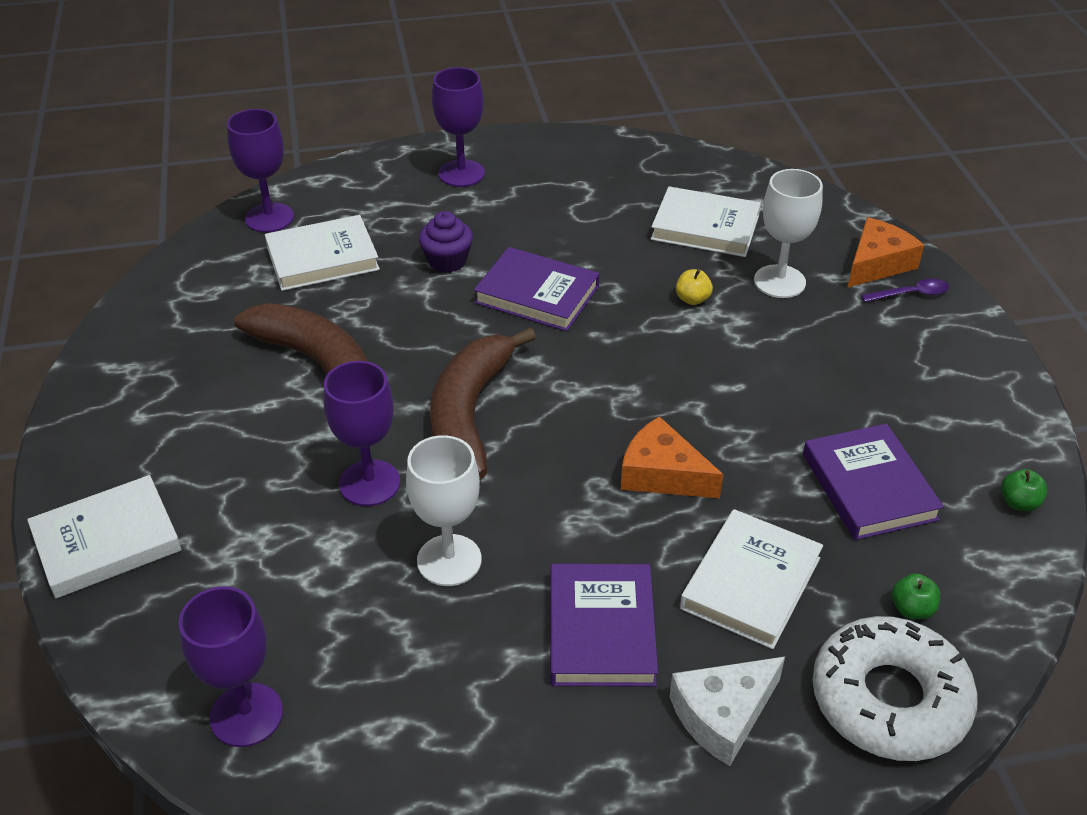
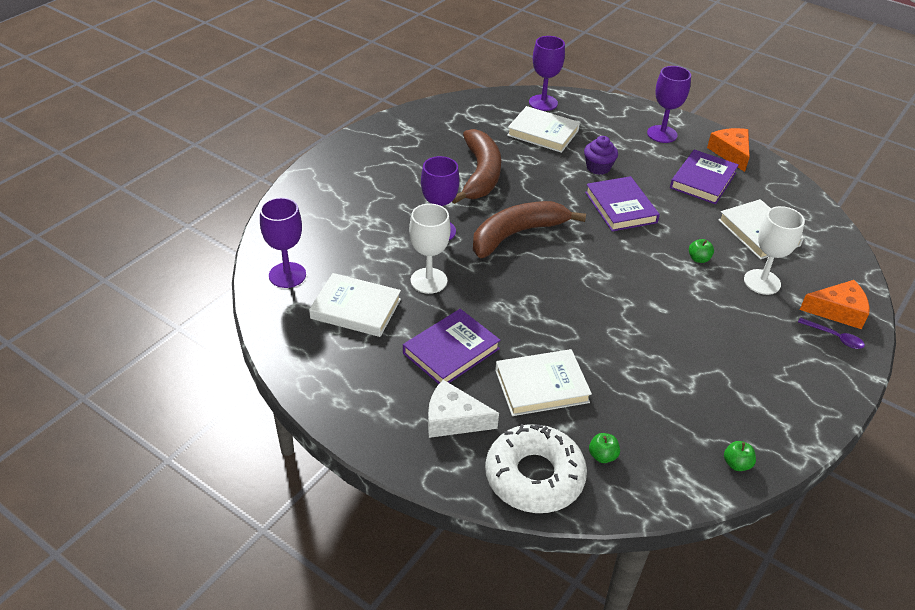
camera: 45 degrees right, 0 degrees up
(107, 542) = (319, 184): white book -> white book (356, 309)
(662, 474) = (567, 317): orange cheese -> orange cheese (731, 153)
(692, 299) = (698, 259): yellow apple -> green apple
(869, 487) = (663, 396): purple book -> purple book (703, 180)

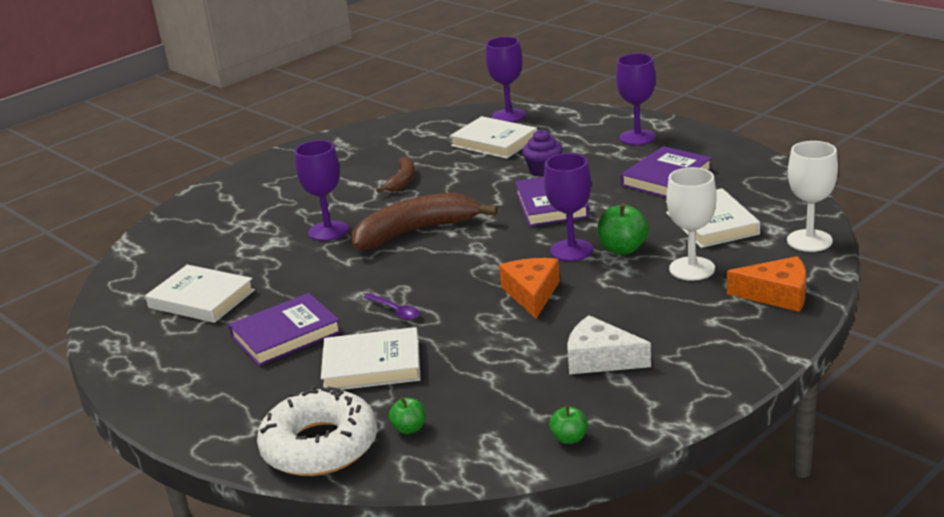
camera: 15 degrees right, 15 degrees down
(287, 275) = (144, 271): purple goblet -> purple goblet (571, 250)
(428, 281) = (294, 274): white goblet -> white goblet (809, 241)
(453, 419) = (256, 394): white cheese -> white cheese (600, 359)
(480, 174) = (402, 181): brown banana -> brown banana, size x0.52
(698, 259) = (623, 249): green apple -> green apple, size x1.70
(731, 153) = (715, 151): orange cheese -> orange cheese (531, 294)
(835, 337) = (760, 320): purple spoon -> purple spoon (395, 311)

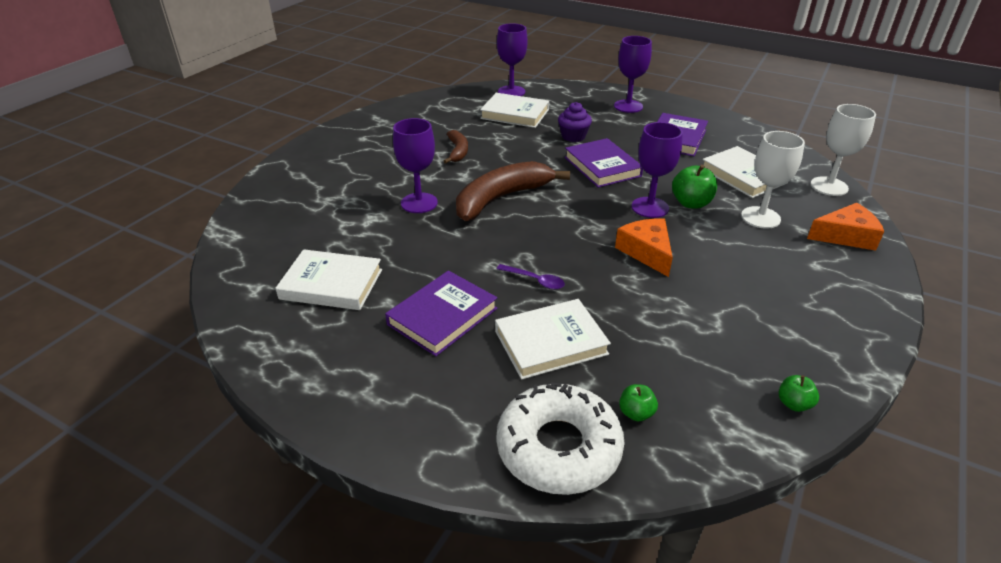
camera: 20 degrees left, 10 degrees up
(600, 359) = (755, 313): white cheese -> none

